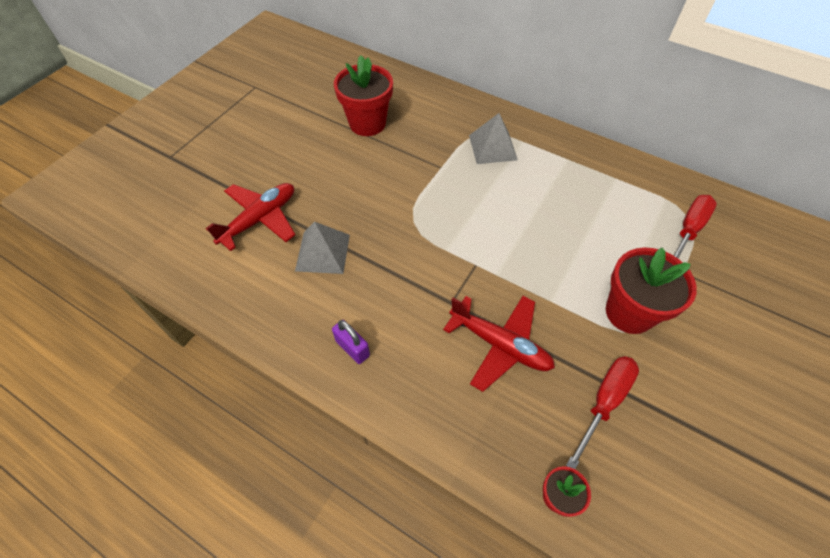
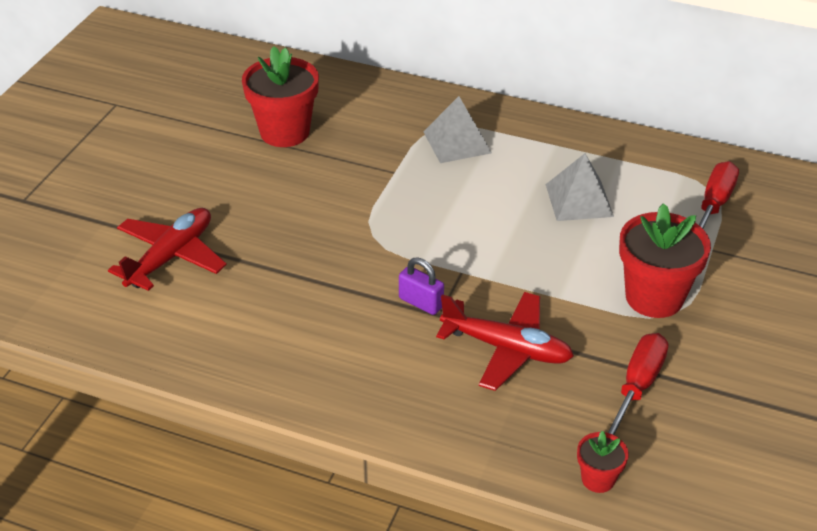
camera: 10 degrees left, 15 degrees down
(322, 252) = (264, 282): grey pyramid -> grey pyramid (579, 200)
(352, 348) = (328, 375): purple padlock -> purple padlock (421, 303)

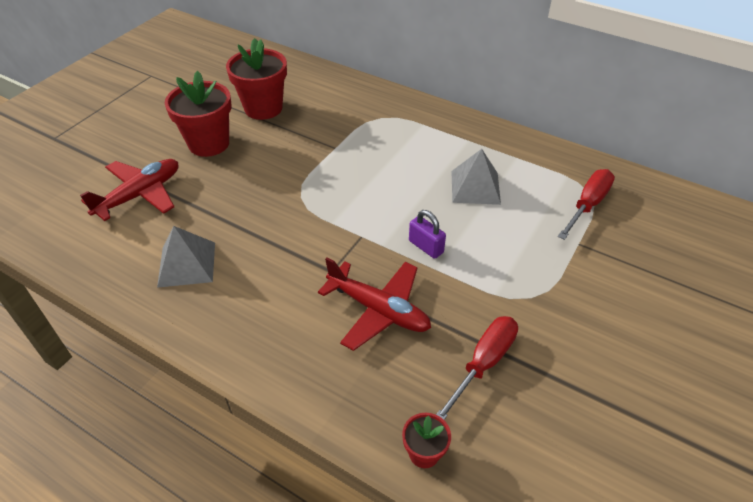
camera: 10 degrees right, 5 degrees up
(421, 303) = (320, 259): purple padlock -> purple padlock (426, 247)
(457, 142) = (391, 129): grey pyramid -> grey pyramid (187, 264)
(654, 297) = (518, 280): red flower pot -> red flower pot (209, 143)

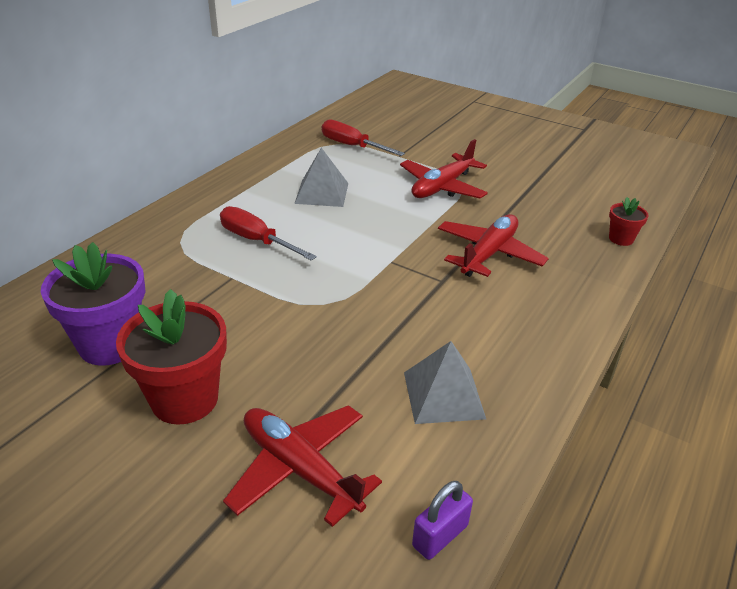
camera: 90 degrees left, 10 degrees down
(263, 108) = (110, 344): red flower pot -> purple flower pot
(426, 247) = (405, 225): purple padlock -> purple padlock (440, 536)
(483, 363) = (532, 208): red screwdriver -> red screwdriver (256, 240)
(513, 280) = (442, 187): none -> red plane

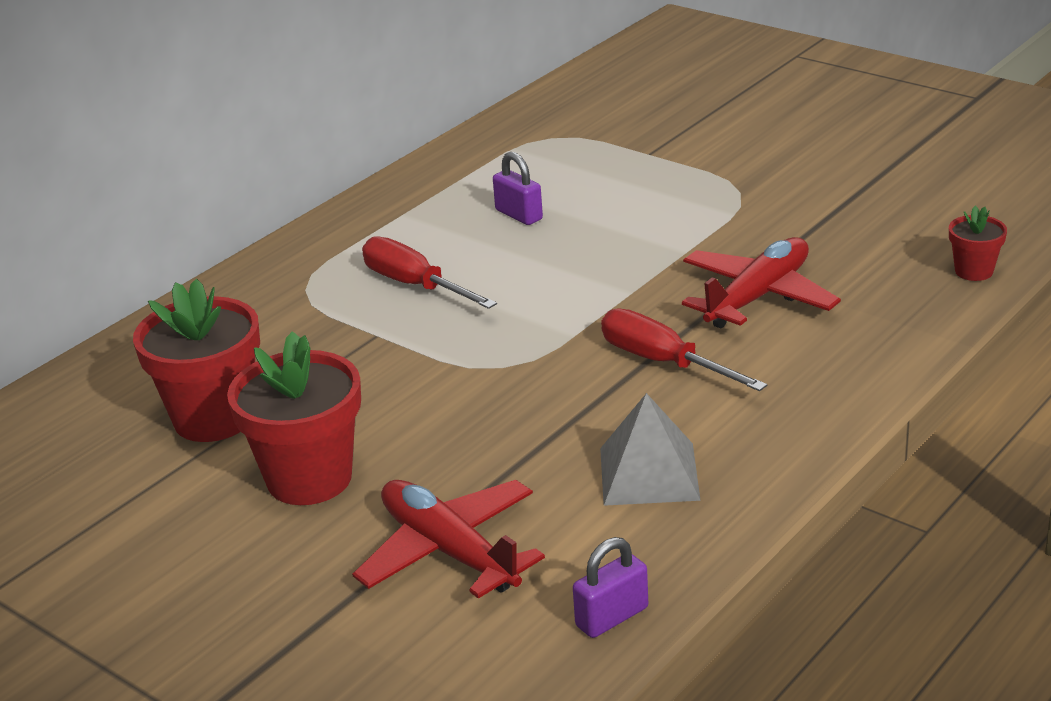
camera: 10 degrees right, 5 degrees down
(110, 344) = (214, 418): purple flower pot -> red flower pot
(322, 193) = (518, 215): grey pyramid -> purple padlock
(352, 146) = (576, 140): red screwdriver -> red screwdriver (663, 362)
(442, 187) = (709, 200): red plane -> none

